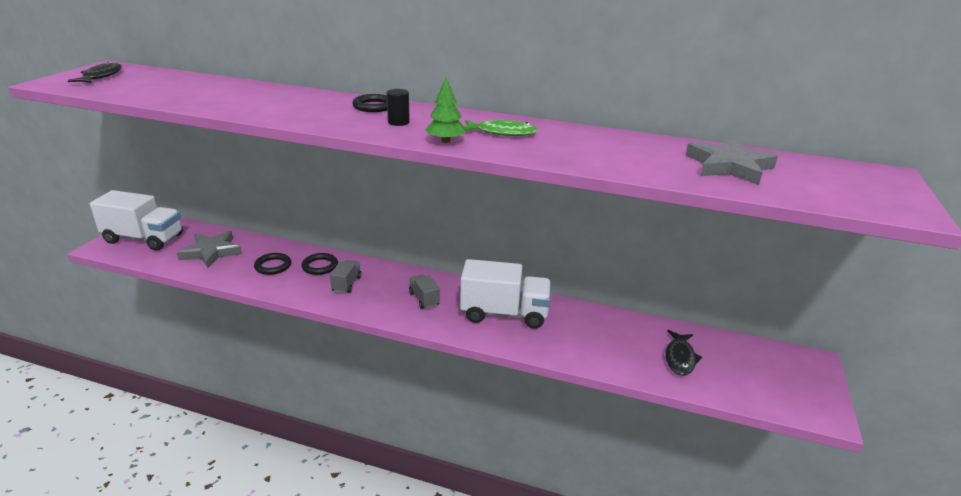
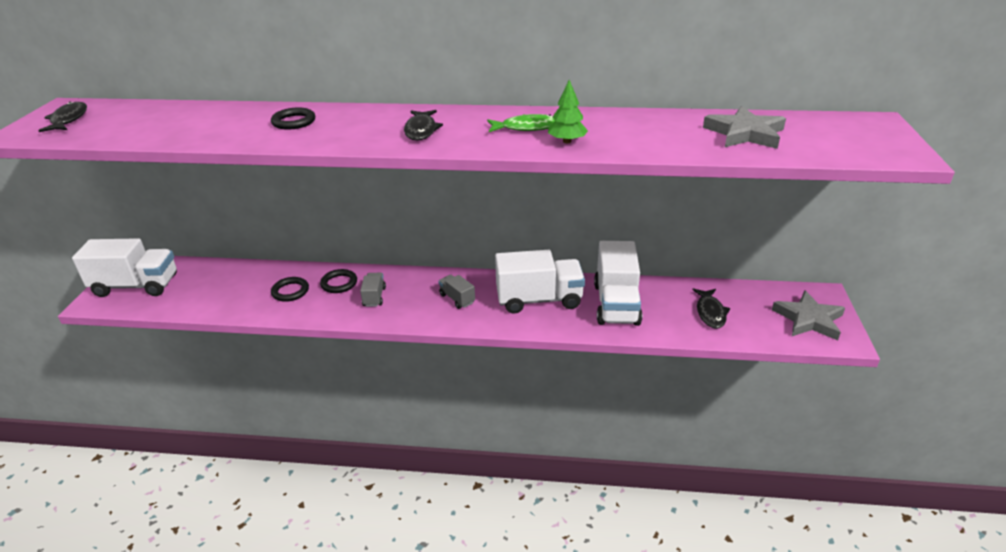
camera: 10 degrees left, 5 degrees up
(211, 252) = (218, 287): grey star -> grey star (808, 319)
(374, 106) = (385, 116): black ring -> black ring (294, 122)
(398, 122) = (421, 130): black cylinder -> black fish
(445, 141) = (479, 145): green tree -> green tree (567, 141)
(582, 332) = (616, 304): none -> white truck

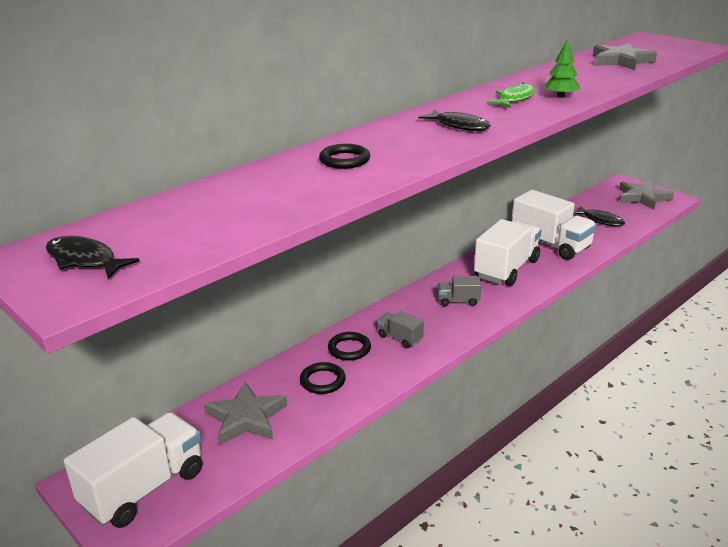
camera: 50 degrees left, 5 degrees down
(226, 284) = (246, 418): none -> grey star

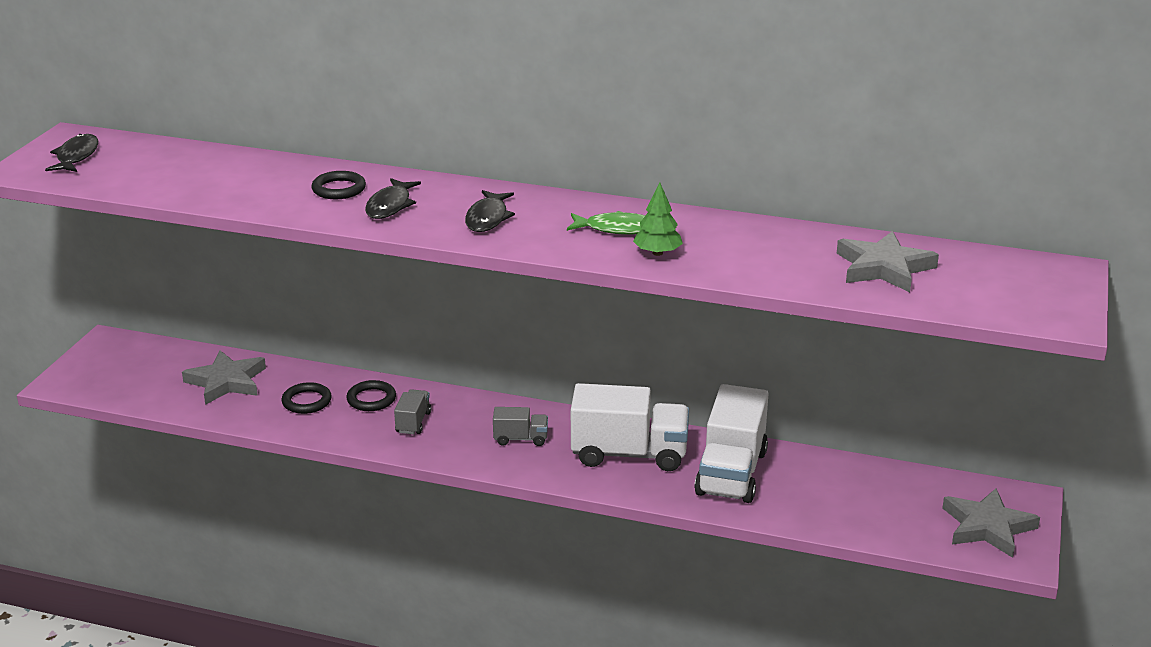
camera: 60 degrees right, 0 degrees up
(144, 488) = (113, 369): white truck -> none
(458, 301) = (520, 439): grey truck -> grey truck turned 120 degrees clockwise
(600, 220) = (855, 501): black fish -> black fish (390, 206)

